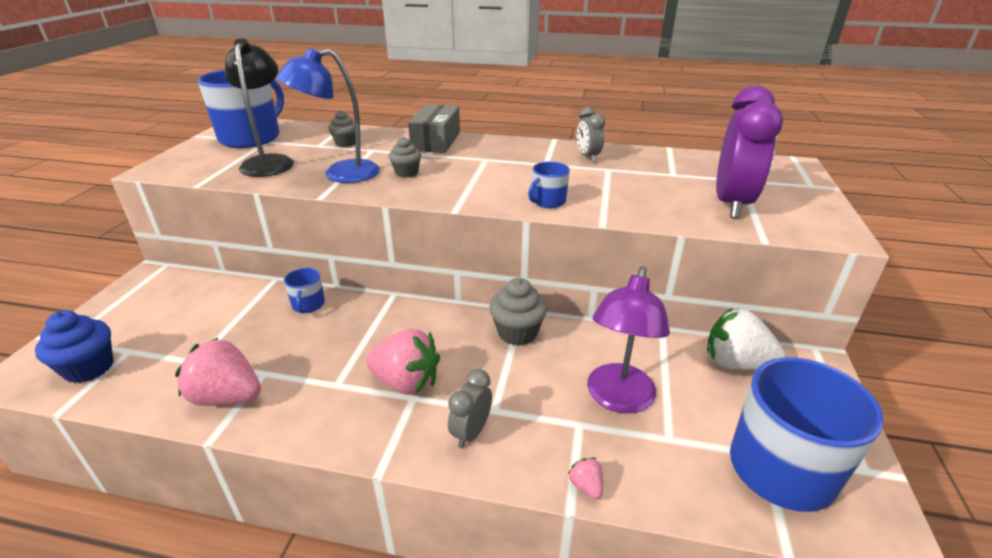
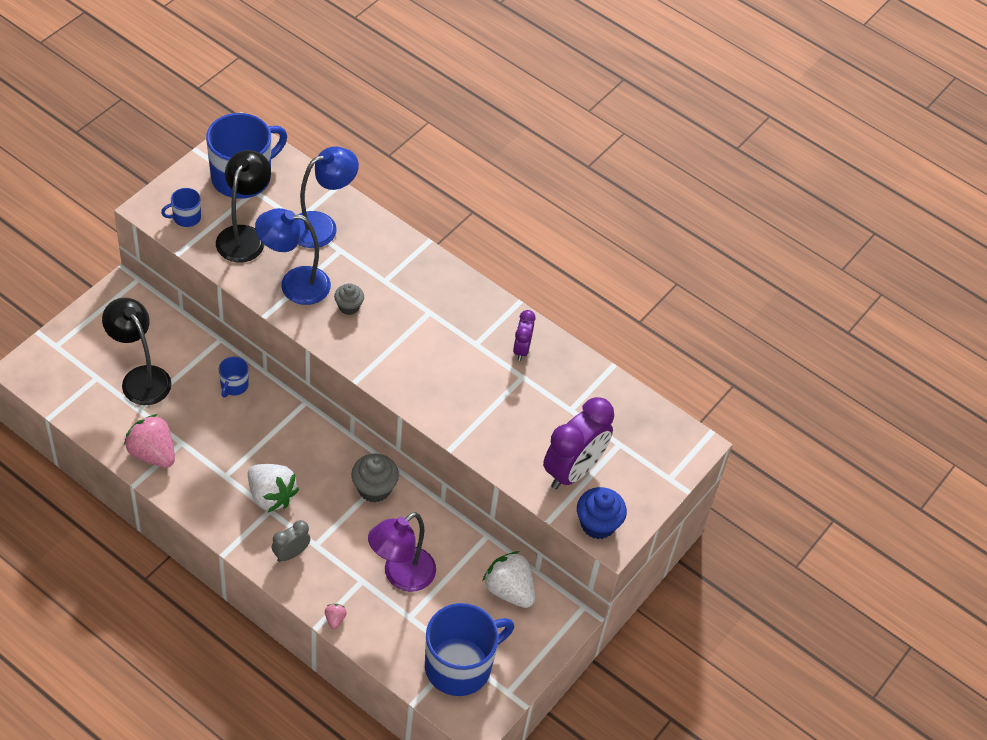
camera: 20 degrees right, 20 degrees up
(89, 368) = (69, 383): blue cupcake -> blue cupcake (597, 524)
(190, 333) = (141, 378): none -> black lamp
(345, 143) = (322, 226): grey cupcake -> blue lamp
(406, 382) = (271, 496): pink strawberry -> white strawberry
(436, 141) = (405, 258): grey box -> none
(548, 201) = (433, 401): blue mug -> blue mug (186, 217)
(587, 157) = (521, 349): grey clock -> purple clock

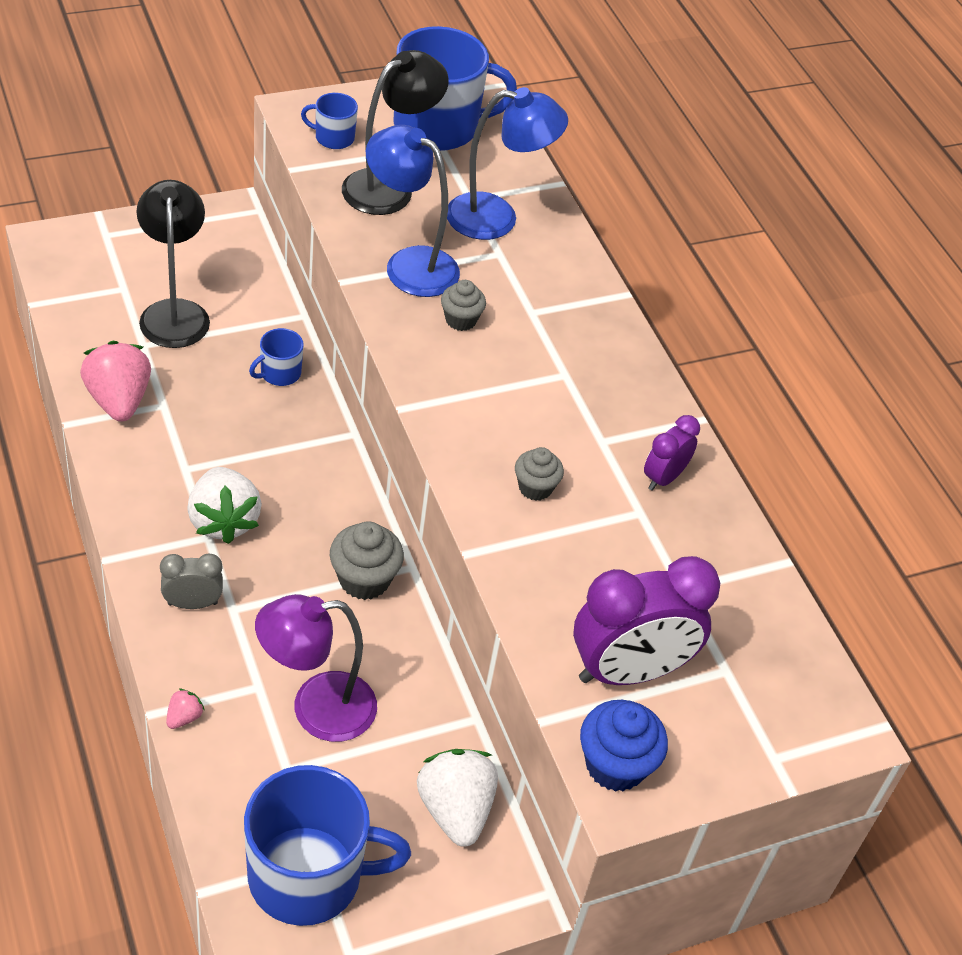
camera: 30 degrees right, 5 degrees down
(459, 391) = (535, 487): none -> grey cupcake

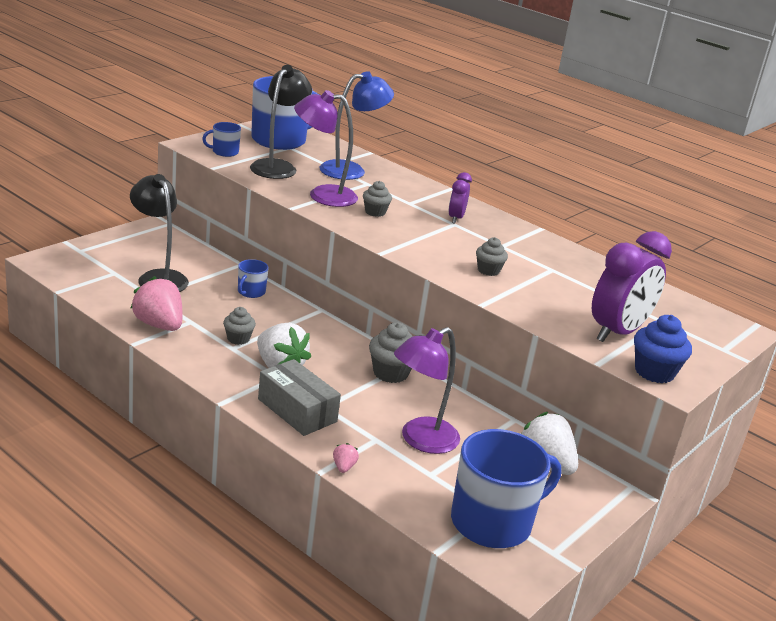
camera: 25 degrees left, 20 degrees down
(192, 603) = (297, 410): grey clock -> grey box
(203, 455) = (238, 339): none -> grey cupcake
(409, 264) = (322, 195): blue lamp -> purple lamp
(663, 478) = (548, 253): purple clock -> purple clock (455, 218)

